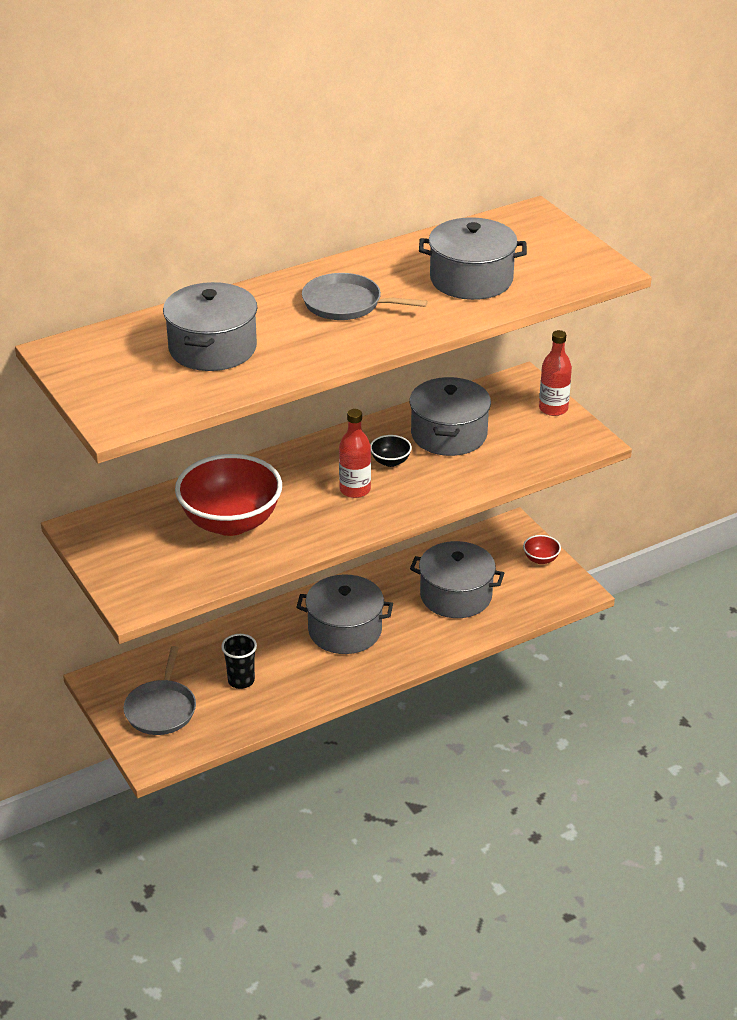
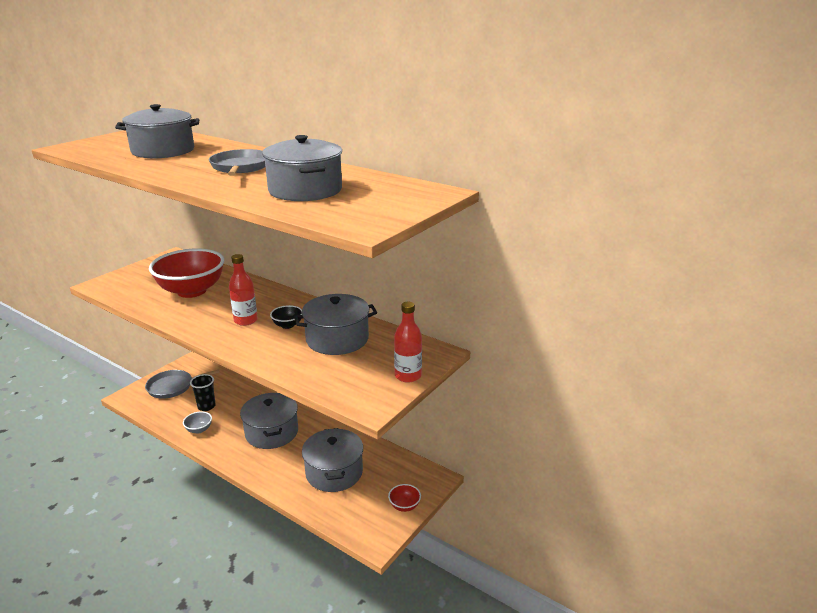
camera: 65 degrees right, 10 degrees down
(293, 694) = (199, 430): none -> grey bowl

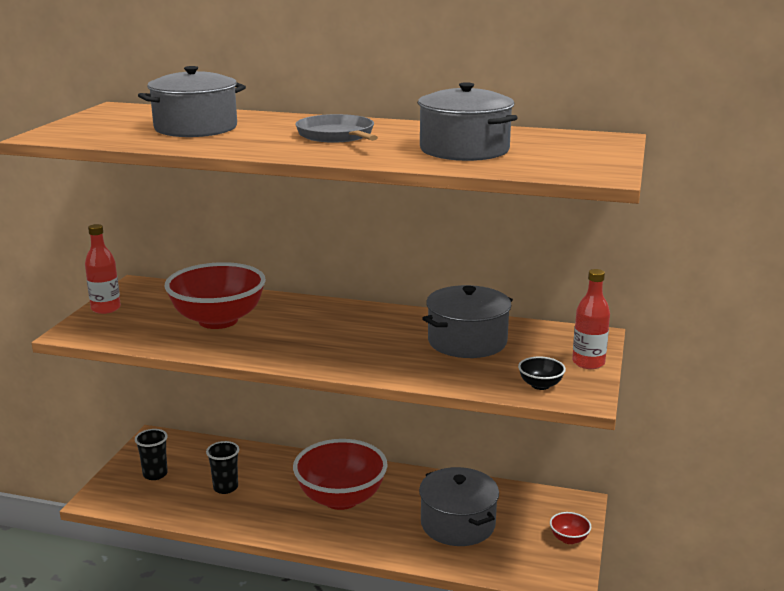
camera: 20 degrees left, 5 degrees down
(173, 387) = (155, 474): grey pan -> black cup
(199, 430) = (240, 516): grey bowl -> none
(246, 320) = (332, 341): red bottle -> red bottle (106, 308)
(271, 432) = (341, 498): grey pot -> red bowl
(287, 325) = (390, 337): black bowl -> black bowl (540, 385)

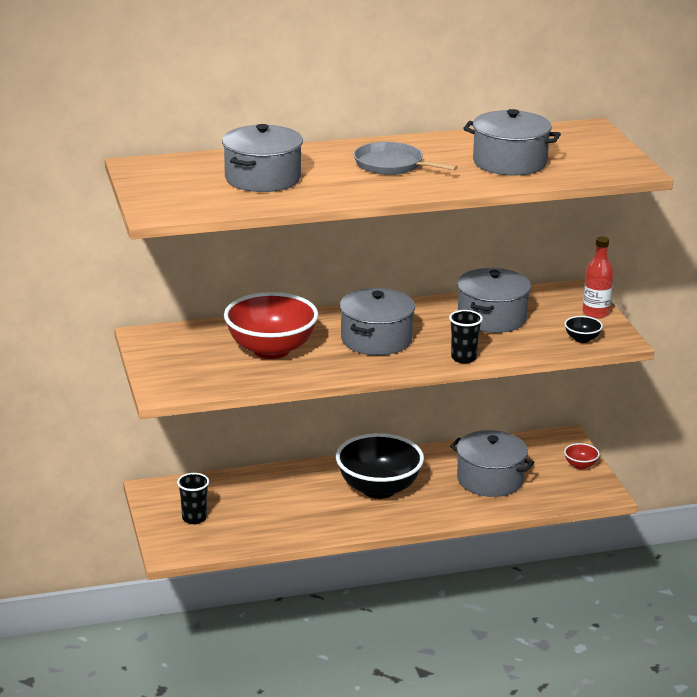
camera: 30 degrees left, 5 degrees up
(106, 308) = (154, 364): red bottle -> none
(225, 487) = (271, 510): black cup -> black cup (463, 358)
(325, 334) = (376, 339): none -> grey pot
(341, 498) = (379, 489): red bowl -> black bowl

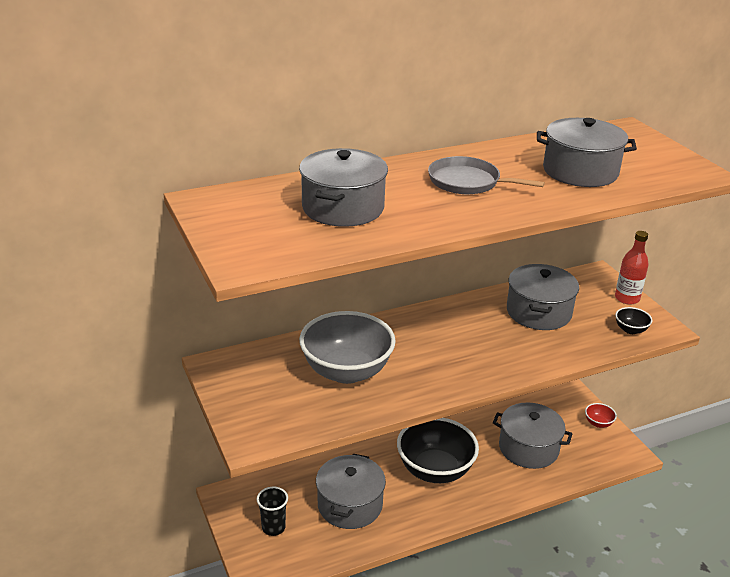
camera: 10 degrees left, 5 degrees up
(271, 350) = (346, 371): red bowl -> grey bowl
(376, 339) = (443, 348): grey pot -> grey pot (350, 505)
(463, 358) = (534, 363): black cup -> none

